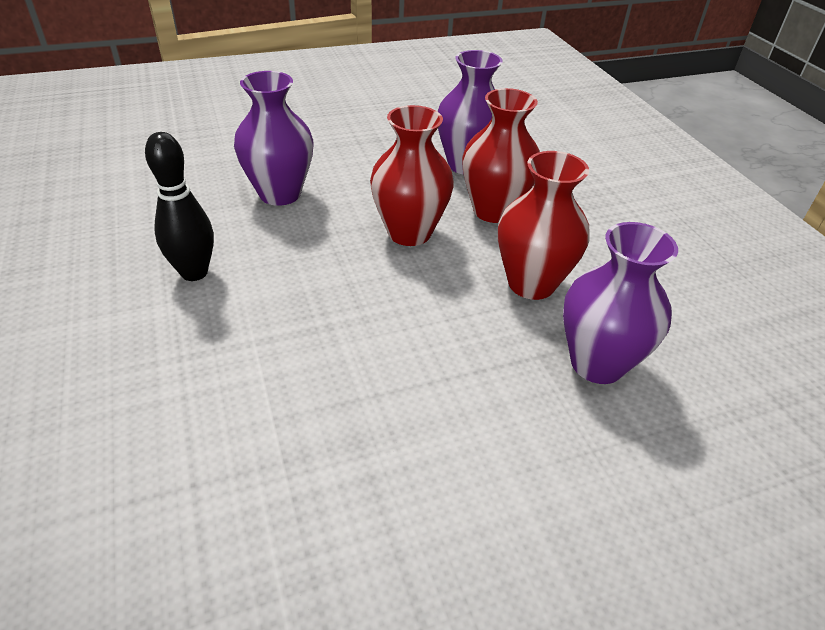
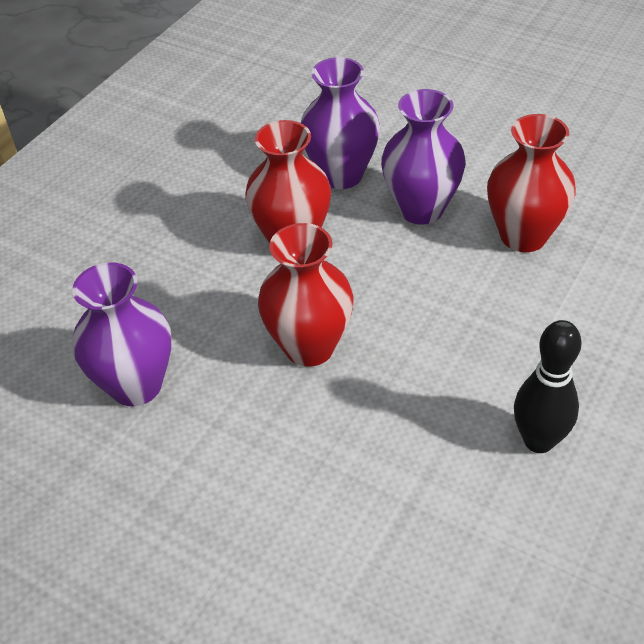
camera: 125 degrees left, 5 degrees up
(280, 194) = (363, 492): purple vase -> purple vase (421, 209)
(493, 211) = (208, 315): red vase -> red vase (523, 236)

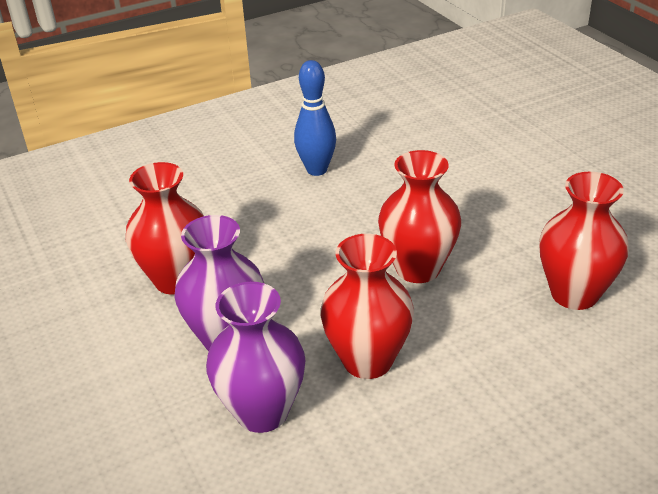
camera: 150 degrees left, 10 degrees down
(136, 385) = (574, 294): purple vase -> red vase
(538, 441) = (317, 170): black bowling pin -> blue bowling pin

